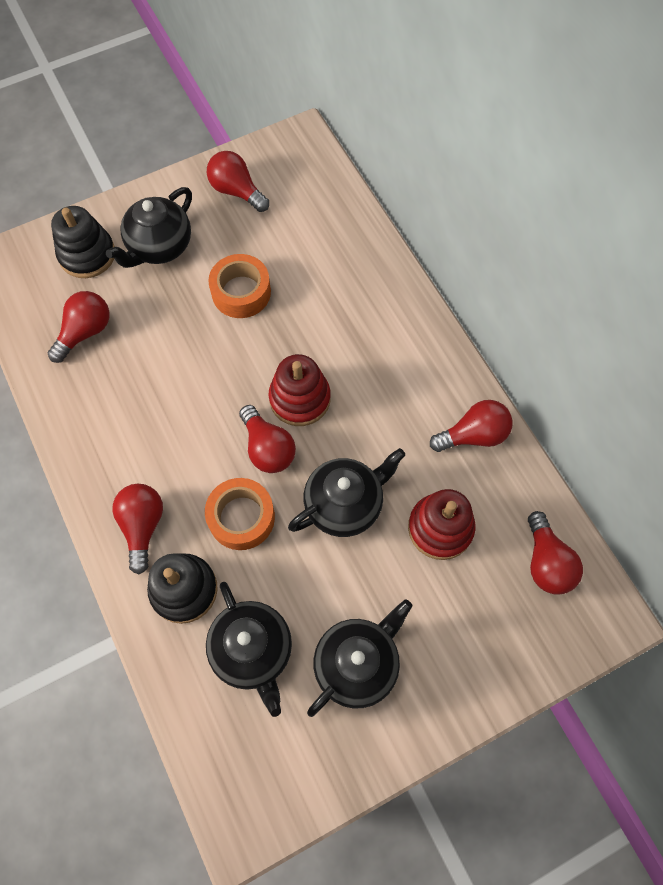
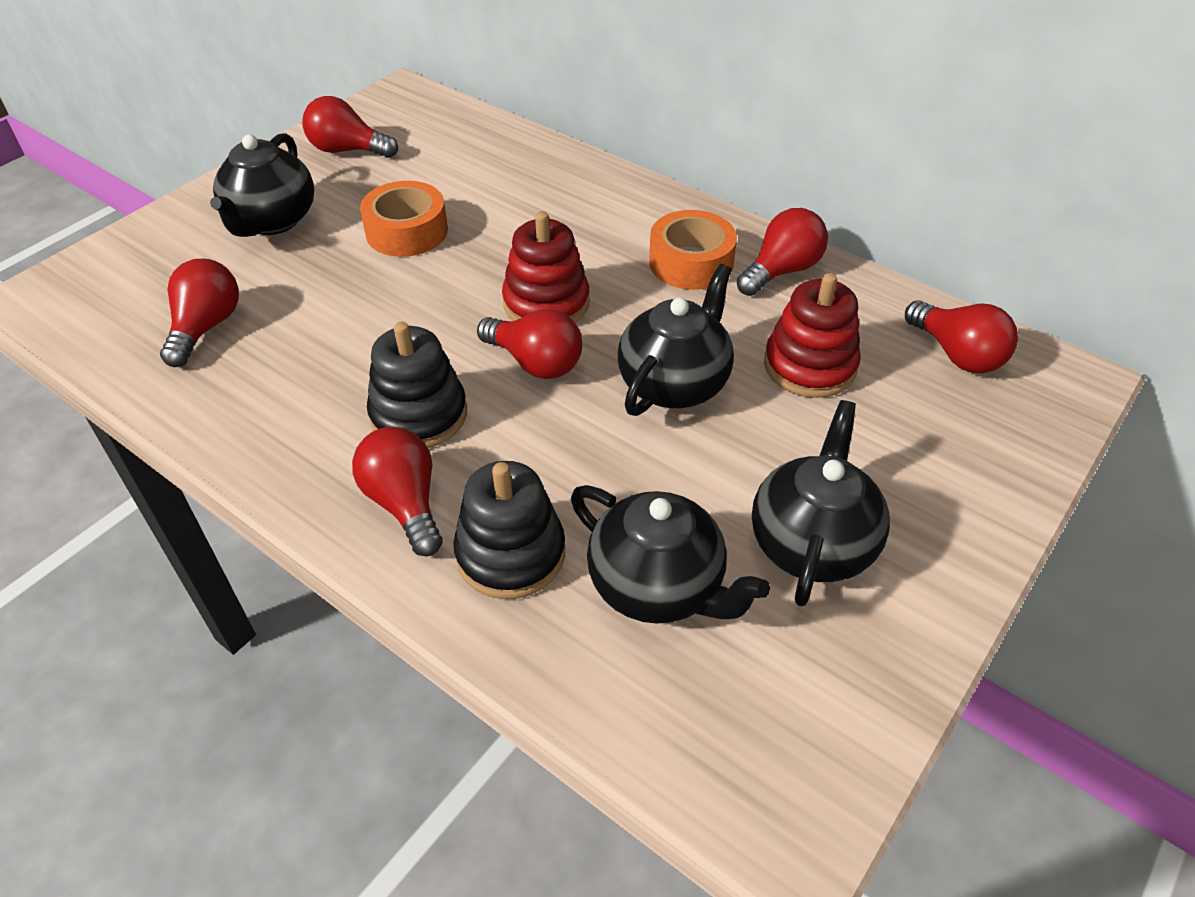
camera: 25 degrees left, 20 degrees down
(87, 255) = (171, 254): black stacking toy -> black stacking toy (419, 415)
(241, 517) = (545, 444): orange tape -> orange tape (691, 262)

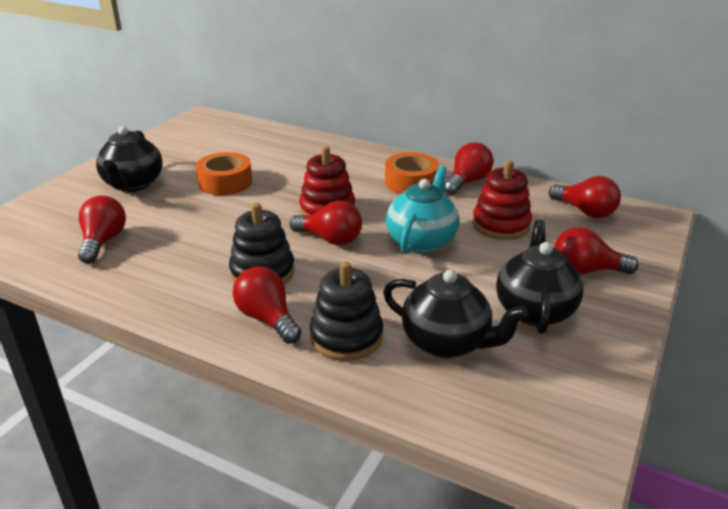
camera: 10 degrees left, 15 degrees down
(348, 150) = (174, 146): red light bulb -> red light bulb (586, 271)
(674, 383) = (421, 241): black teapot -> turquoise teapot

